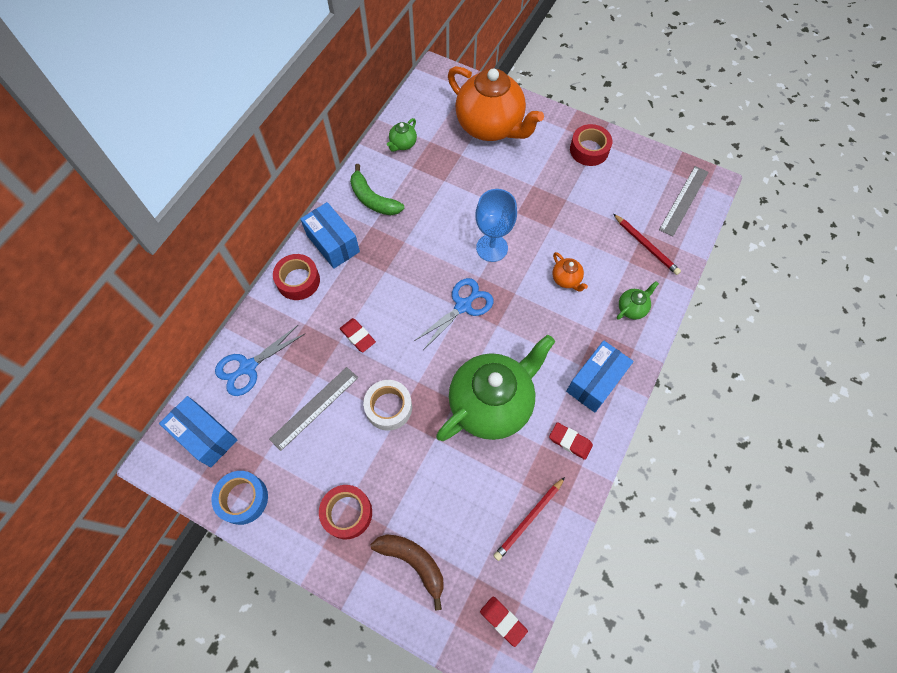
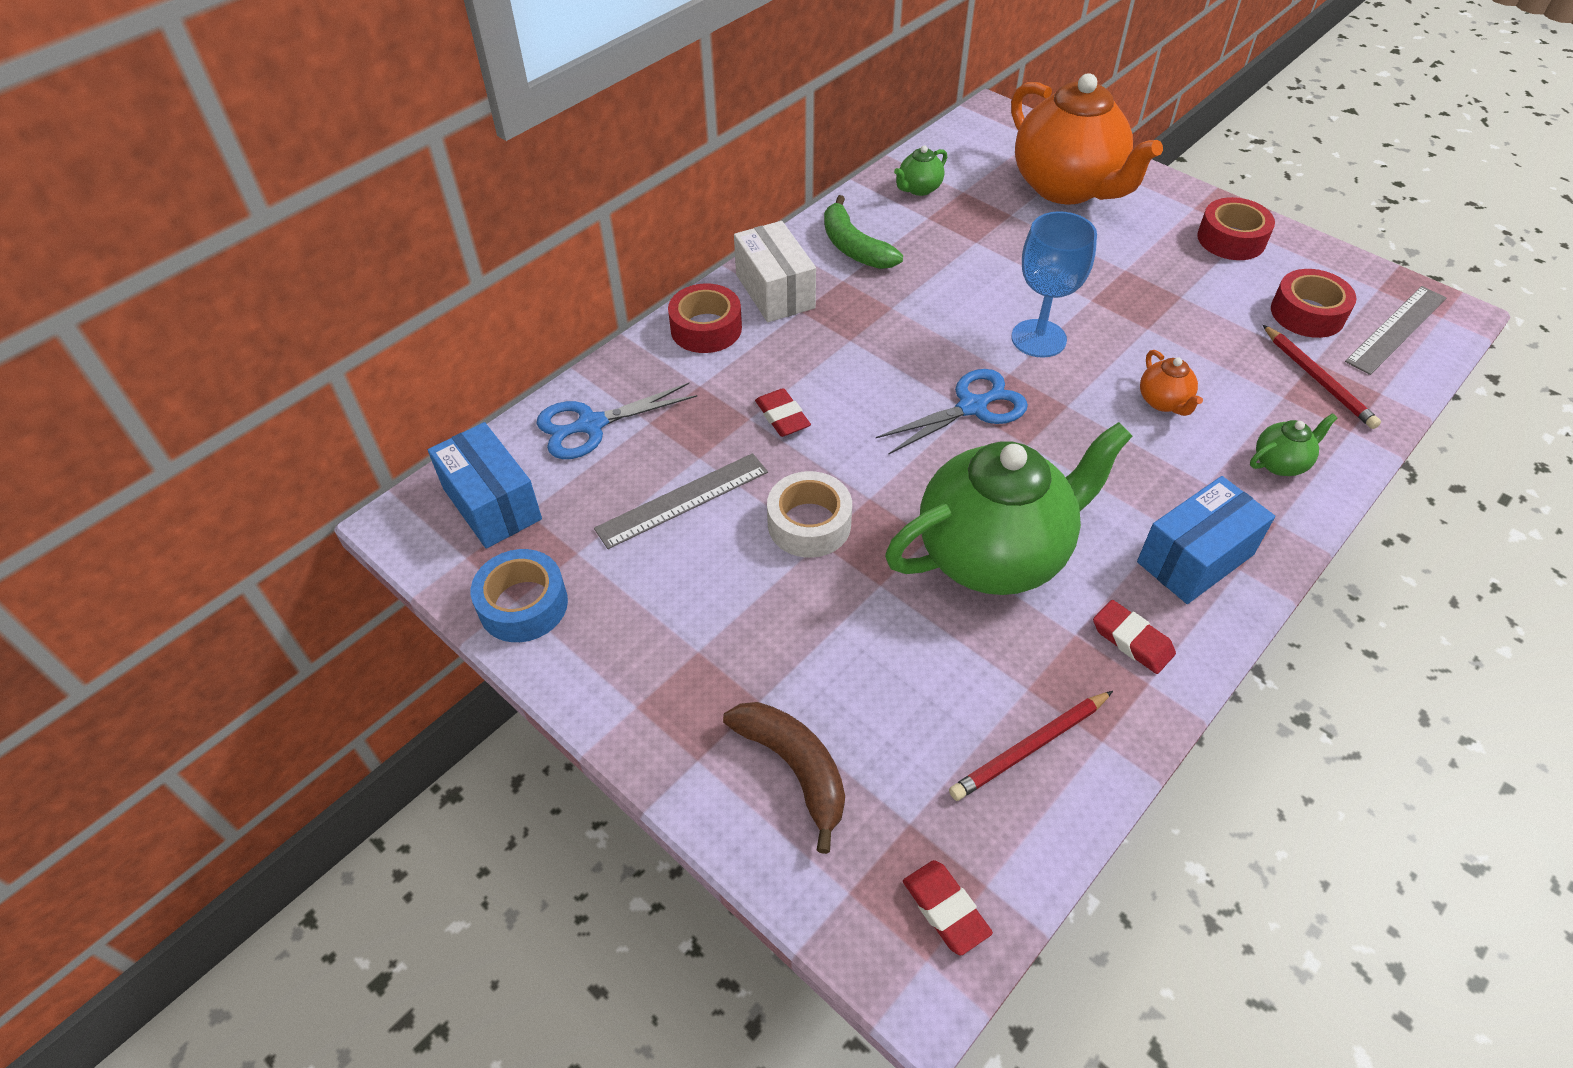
camera: 15 degrees right, 15 degrees down
(333, 243) = (775, 291): blue box -> white box
(347, 513) = (695, 664): red tape -> red tape (1307, 313)

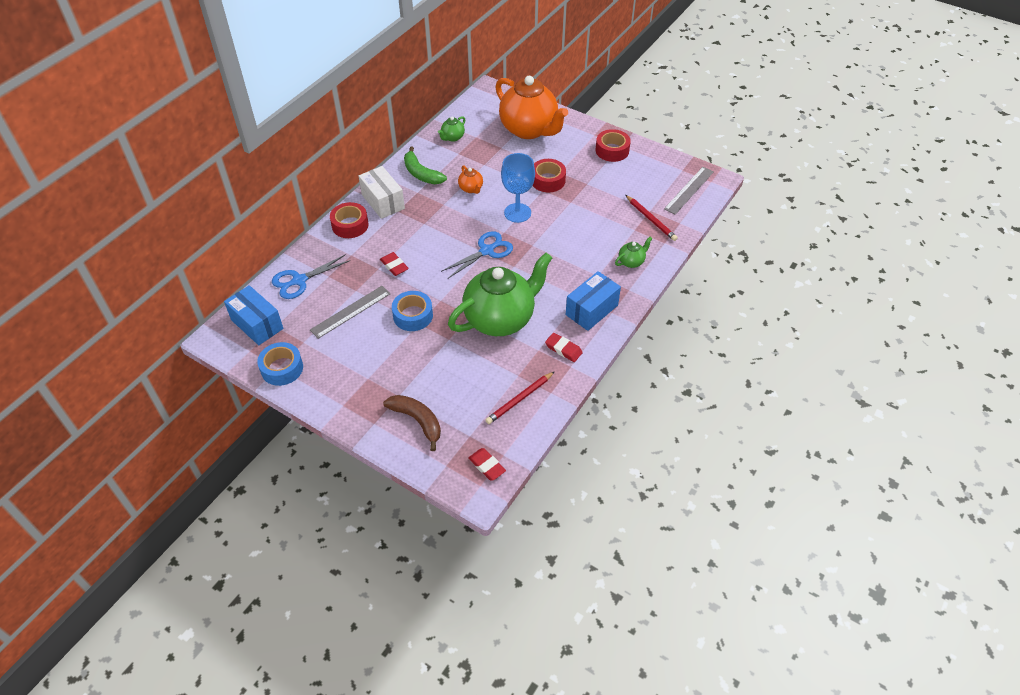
camera: 10 degrees left, 0 degrees up
(809, 524) = (413, 315): white tape -> blue tape
(1163, 402) = (578, 238): orange teapot -> orange teapot (471, 189)
(1307, 313) = (647, 186): red tape -> red tape (548, 180)

